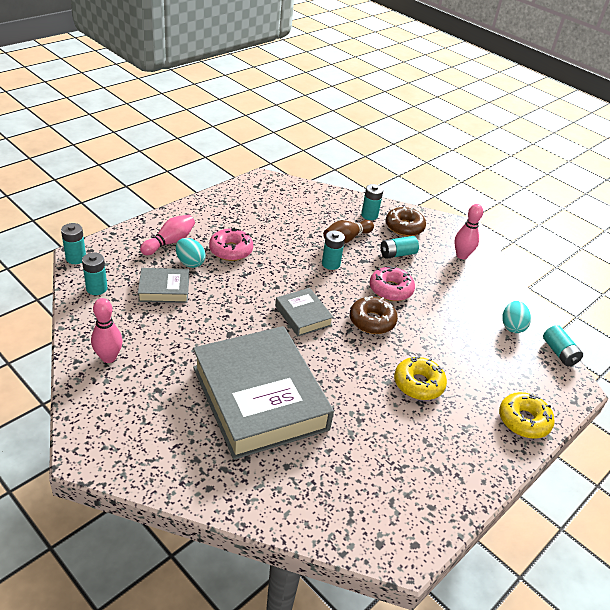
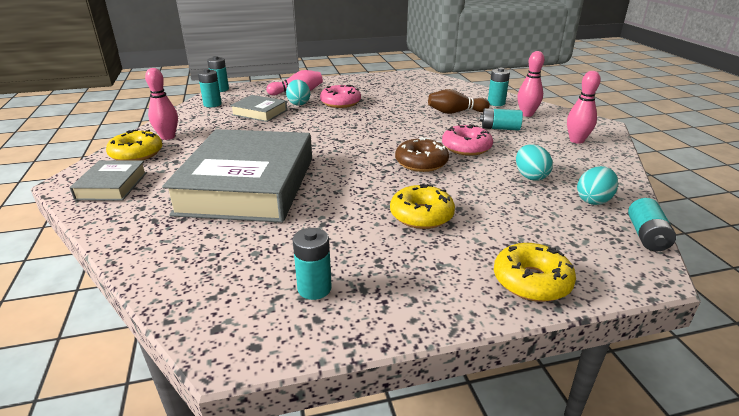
camera: 35 degrees right, 10 degrees down
(106, 393) = (136, 154): none -> yellow donut
(303, 315) = (356, 146): grey book -> grey book (112, 185)
(331, 264) = (422, 123): turquoise battery -> turquoise battery (314, 288)
(404, 227) = (526, 114): brown donut -> pink bowling pin
(458, 312) = (530, 176): none -> turquoise egg

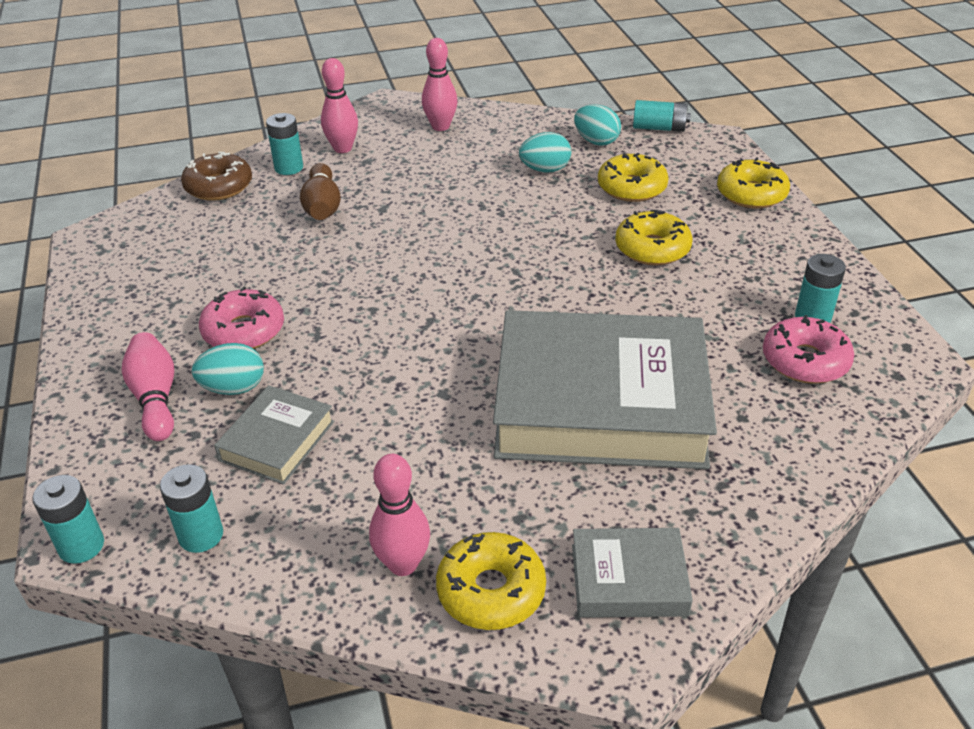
camera: 90 degrees left, 10 degrees up
(421, 163) = (512, 244): brown donut -> brown donut (219, 186)
(466, 147) = (461, 206): pink donut -> pink donut (805, 361)
(500, 128) = (394, 175): turquoise battery -> none
(517, 212) = (631, 187): none -> yellow donut

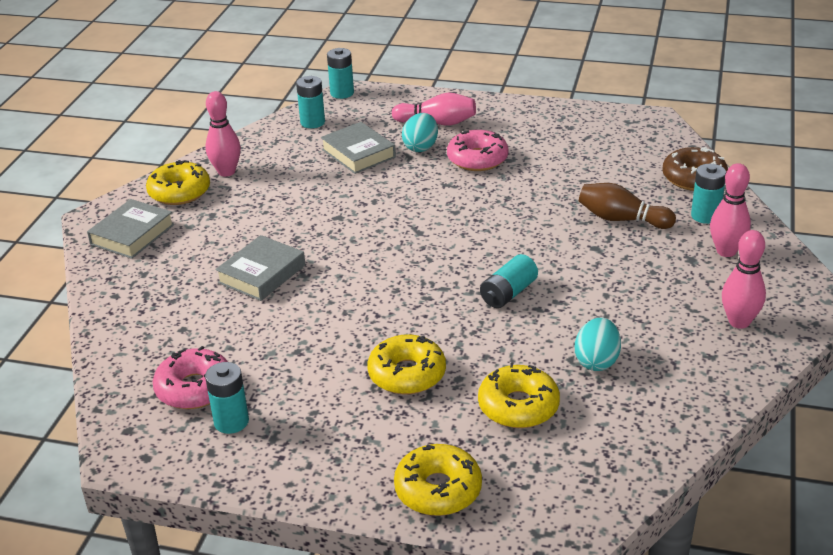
camera: 120 degrees right, 5 degrees down
(596, 141) = (634, 421): turquoise egg -> none
(600, 403) = (262, 274): grey book -> grey book, size x0.45
(659, 128) = (634, 488): turquoise battery -> turquoise battery (508, 293)

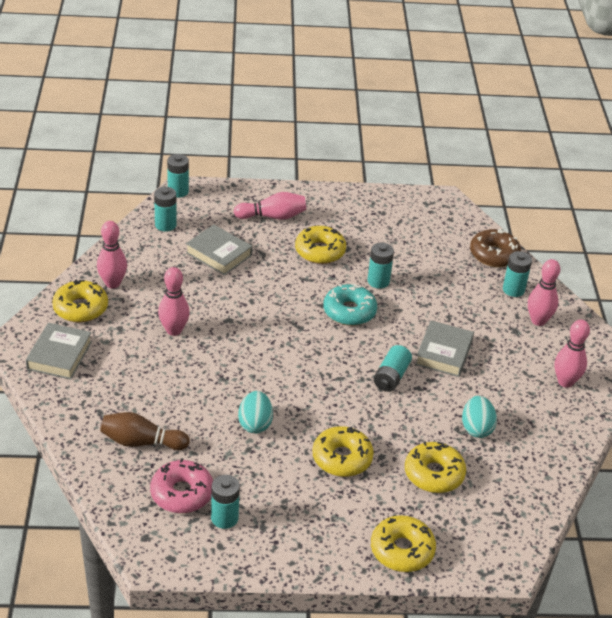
camera: 20 degrees left, 5 degrees up
(262, 274) = (189, 381): grey book -> grey book (444, 353)
(271, 222) = (174, 330): none -> pink bowling pin
(421, 147) = (268, 243): turquoise egg -> turquoise egg (255, 424)
(477, 159) = (320, 251): pink donut -> yellow donut
(486, 221) = (349, 311): none -> turquoise donut
(535, 194) = (378, 281): none -> turquoise battery
(621, 219) = (452, 299): brown bowling pin -> brown bowling pin (141, 442)

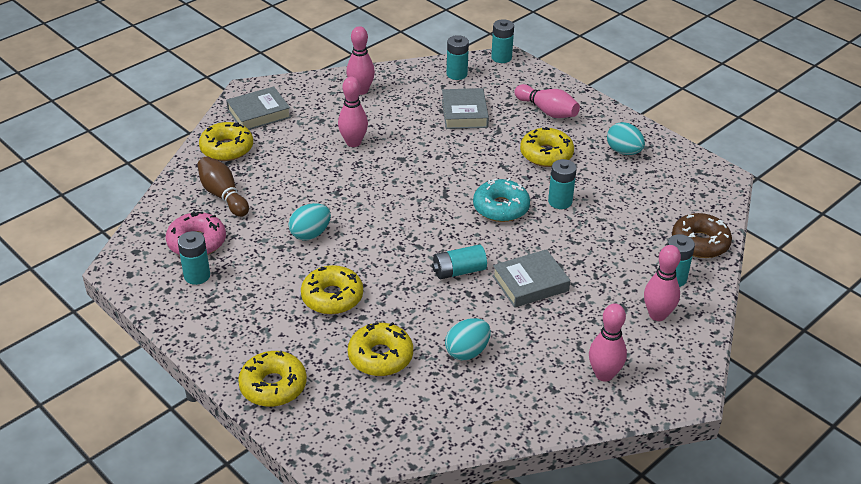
camera: 50 degrees right, 0 degrees up
(80, 308) = (316, 93): yellow donut -> yellow donut (227, 148)
(364, 217) = (623, 151): none -> turquoise egg

